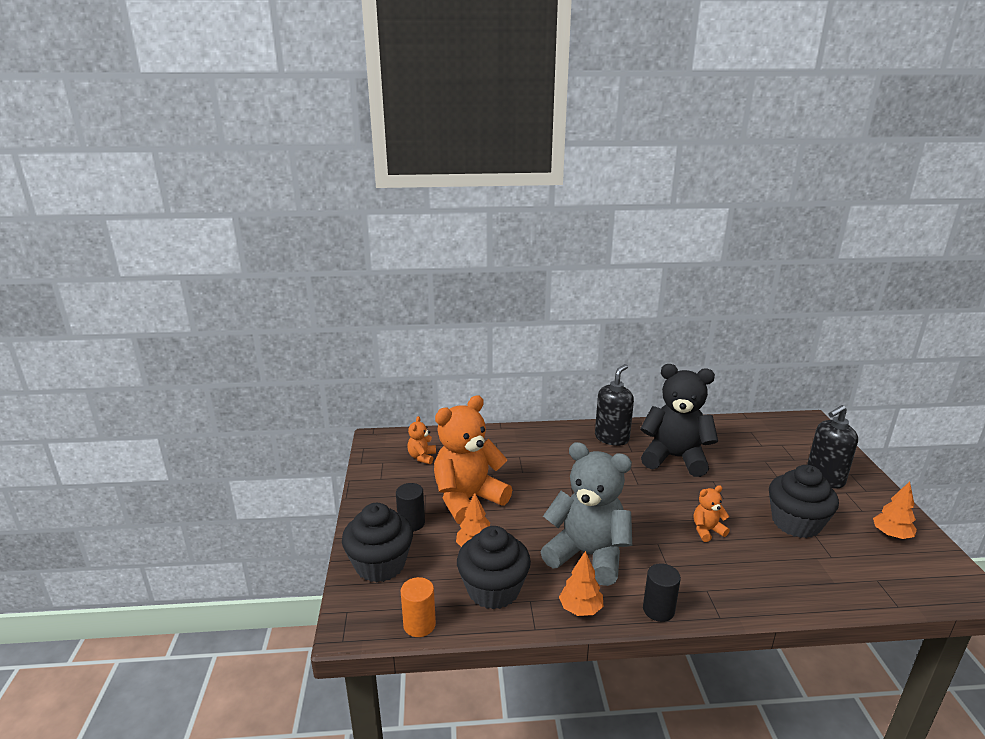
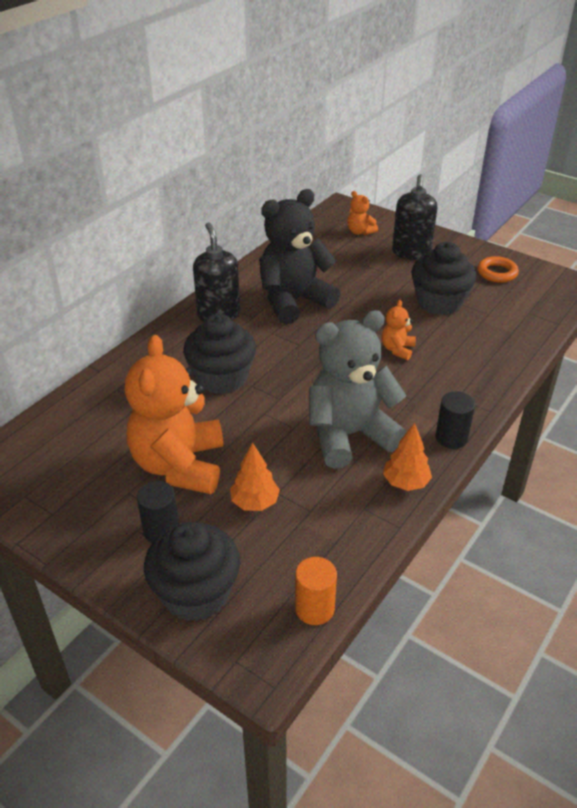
camera: 50 degrees left, 15 degrees up
(422, 457) = (62, 458): orange teddy bear -> orange teddy bear (360, 232)
(493, 590) = (325, 525): black cupcake -> black cupcake (221, 378)
(891, 535) = (497, 273): orange tree -> orange ring

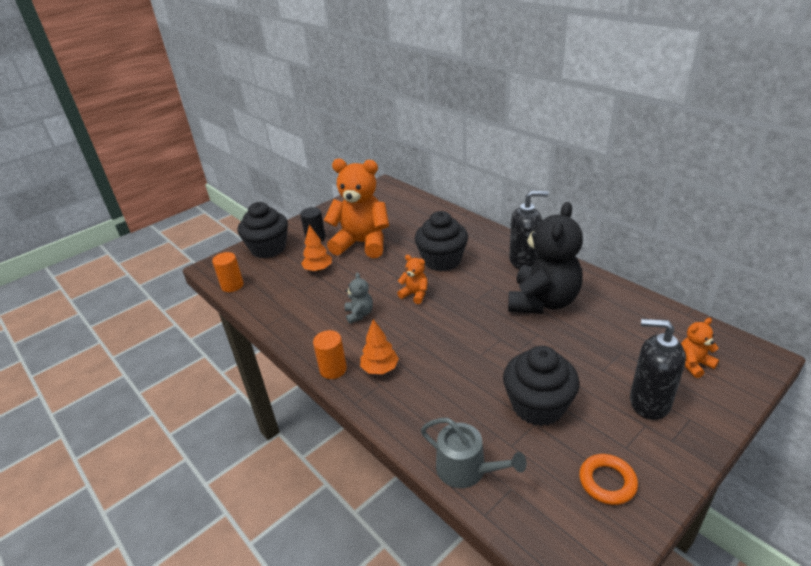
camera: 105 degrees right, 5 degrees down
(294, 301) = (543, 301): black teddy bear -> black teddy bear turned 45 degrees clockwise
(349, 435) = (359, 314): grey teddy bear -> grey teddy bear, size x0.43
(397, 349) = (458, 357): orange teddy bear -> orange teddy bear (415, 294)
(406, 482) = (300, 335): orange tree -> orange tree (380, 369)
(451, 438) = (333, 369): black cylinder -> orange cylinder
(525, 334) = (467, 469): none -> grey watering can

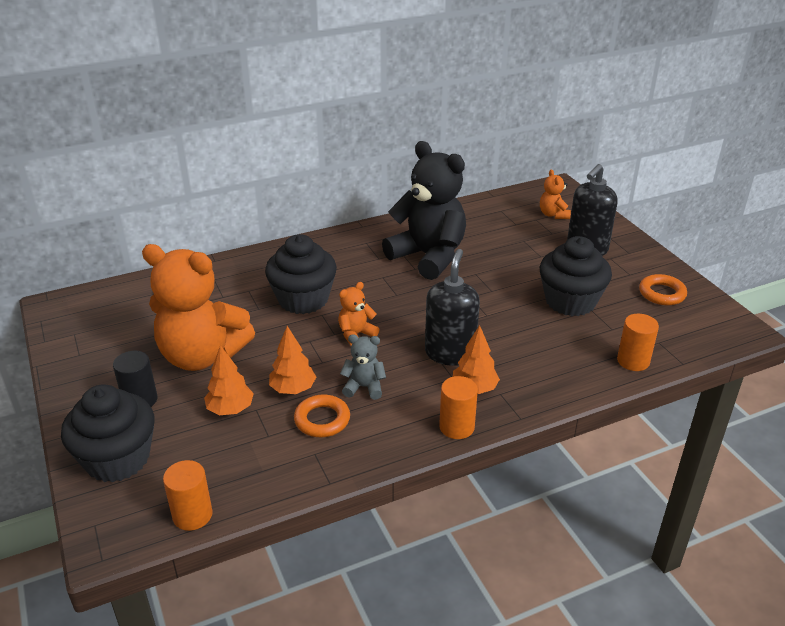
camera: 75 degrees left, 0 degrees up
(320, 306) = (322, 420): none -> orange ring
(345, 286) = (293, 389): none -> orange tree
(362, 243) = (202, 356): orange teddy bear -> orange teddy bear turned 105 degrees counterclockwise
(467, 469) = (633, 361): grey watering can -> orange cylinder
(524, 261) = (351, 247): black soap dispenser -> black soap dispenser (450, 353)

